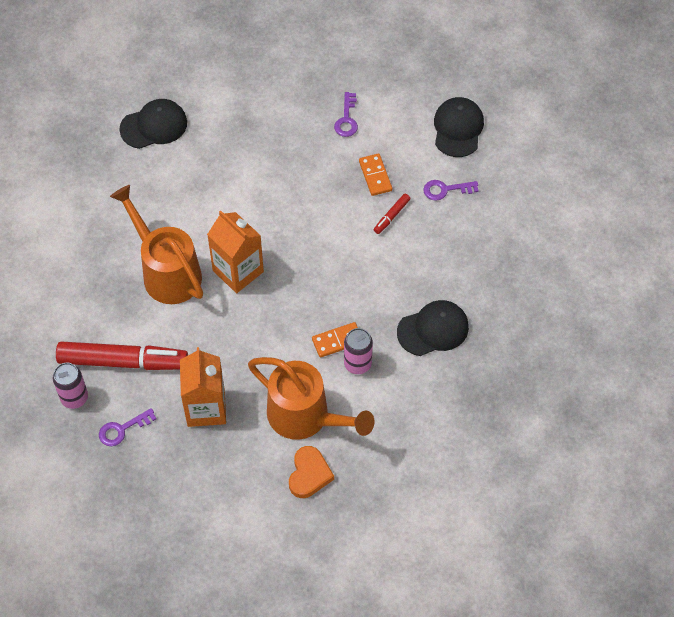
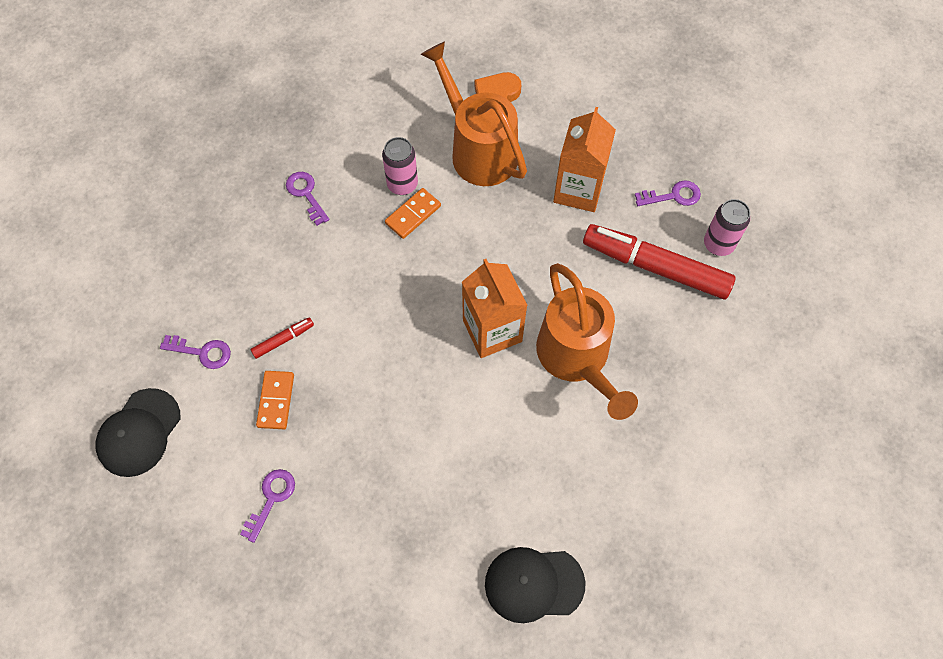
camera: 160 degrees left, 5 degrees up
(337, 341) = (413, 214): orange domino -> orange domino turned 45 degrees counterclockwise
(433, 329) = (306, 194): black cap -> purple key

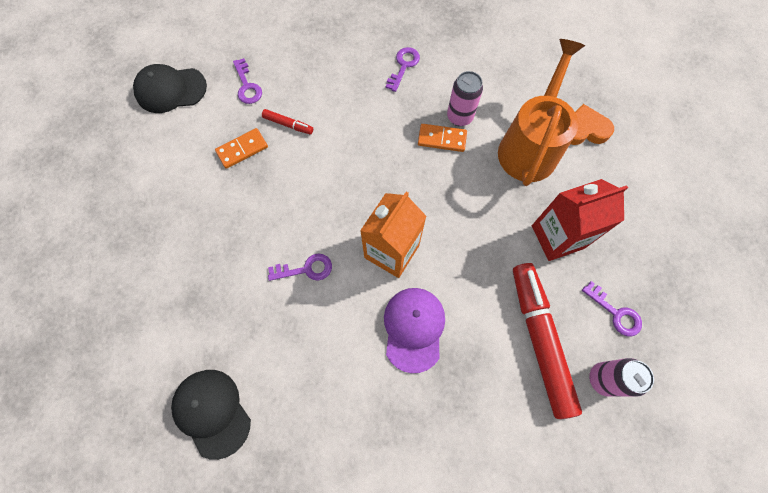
camera: 55 degrees right, 5 degrees up
(271, 499) = (172, 193): purple key -> purple key (306, 269)
(577, 359) = (414, 328): orange watering can -> purple cap
(578, 190) = (557, 237): orange carton -> red carton

